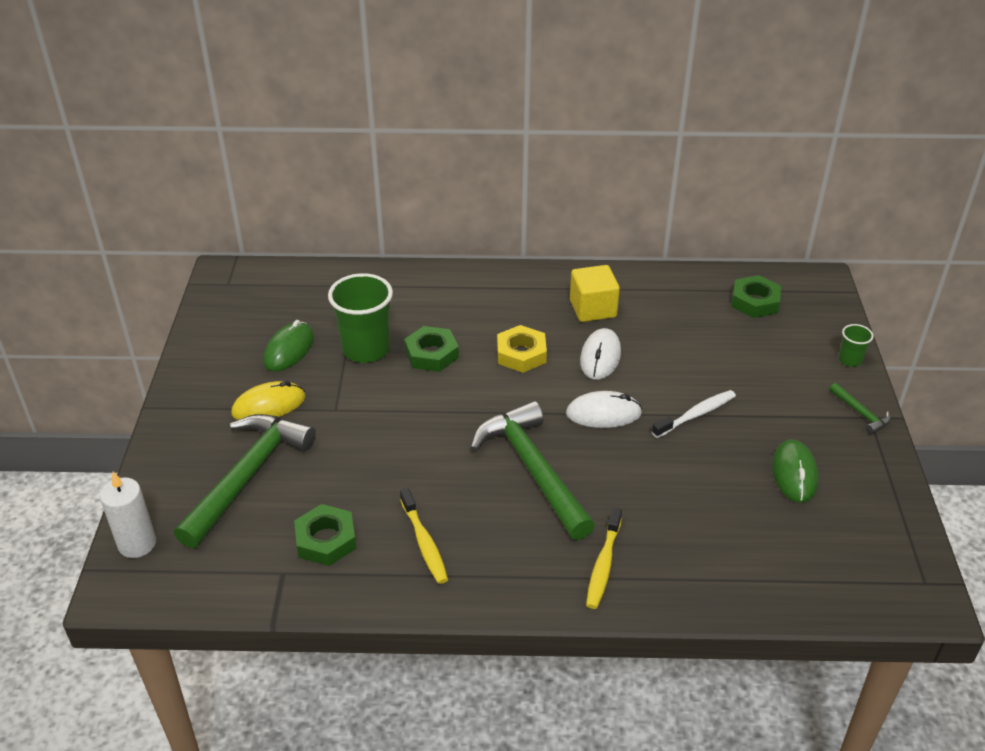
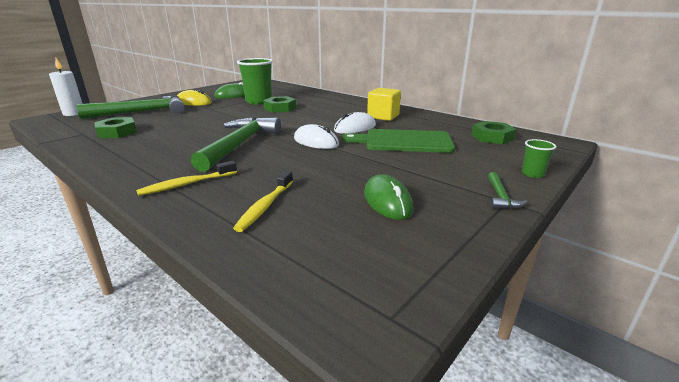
camera: 40 degrees right, 15 degrees down
(424, 542) = (142, 146): yellow toothbrush -> yellow toothbrush (265, 206)
(521, 354) = (318, 117): yellow nut -> none
(687, 360) = (404, 141): none -> green cutting board
(696, 414) = (368, 158): white toothbrush -> none
(794, 474) = (387, 201): green mouse -> green mouse turned 60 degrees counterclockwise

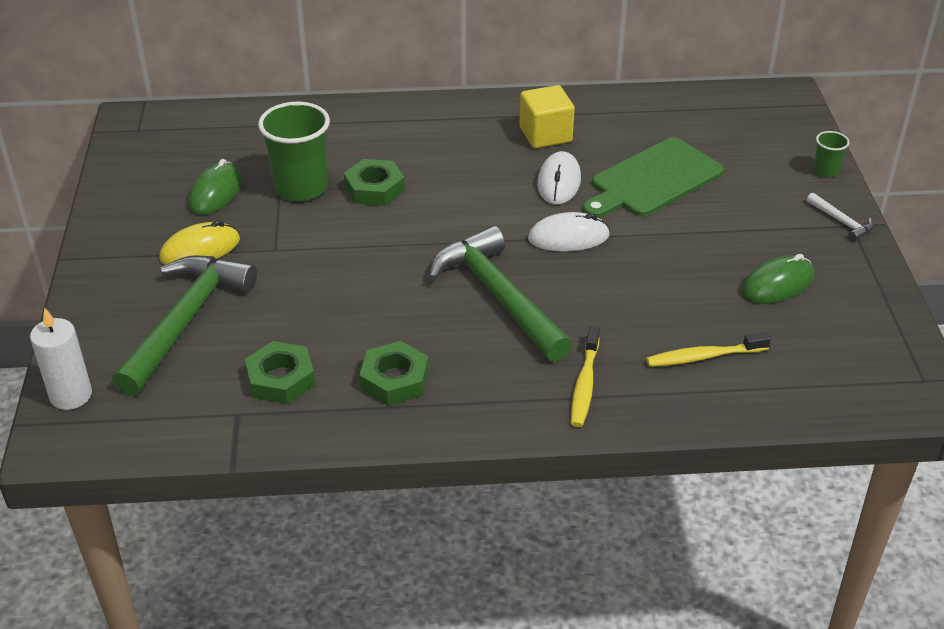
camera: 45 degrees left, 15 degrees up
(265, 206) = (703, 357): yellow toothbrush -> yellow toothbrush turned 105 degrees clockwise
(387, 201) = (777, 284): green mouse -> green mouse turned 60 degrees counterclockwise
(492, 137) = (719, 119): green nut -> green nut (394, 379)
(500, 197) = (841, 222): green hammer -> white hammer

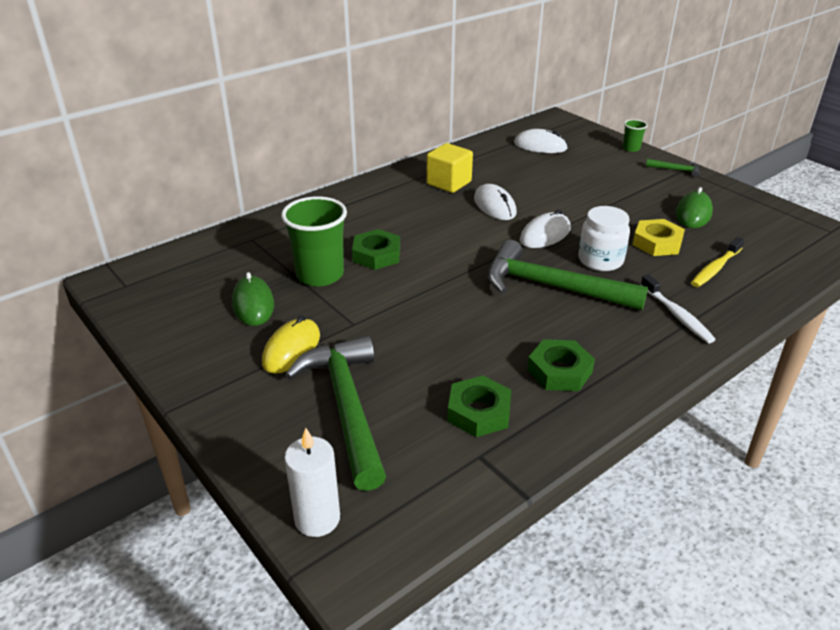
camera: 35 degrees left, 5 degrees down
(584, 384) = (677, 315): yellow toothbrush -> white toothbrush
(588, 291) = (600, 260): none -> white jar
(652, 180) = (548, 185): green cutting board -> none
(680, 299) = (657, 243): none -> yellow nut
(713, 126) = (540, 146): none -> white mouse
(841, 222) = (676, 170): white hammer -> green hammer

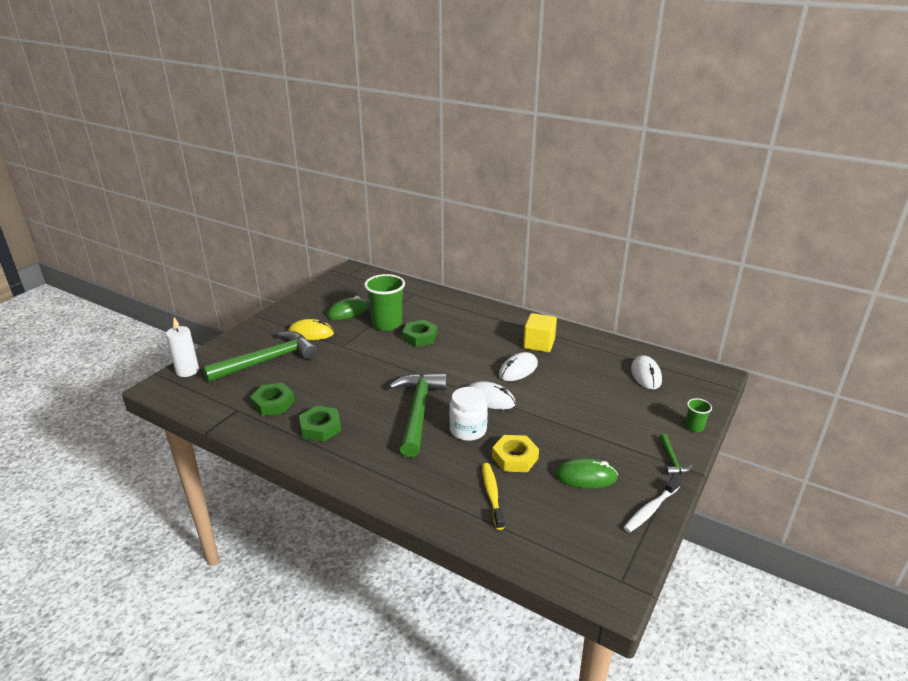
camera: 70 degrees right, 5 degrees down
(677, 315) = (408, 476): white toothbrush -> white toothbrush (650, 509)
(715, 268) = (492, 495): yellow toothbrush -> yellow toothbrush turned 60 degrees clockwise

